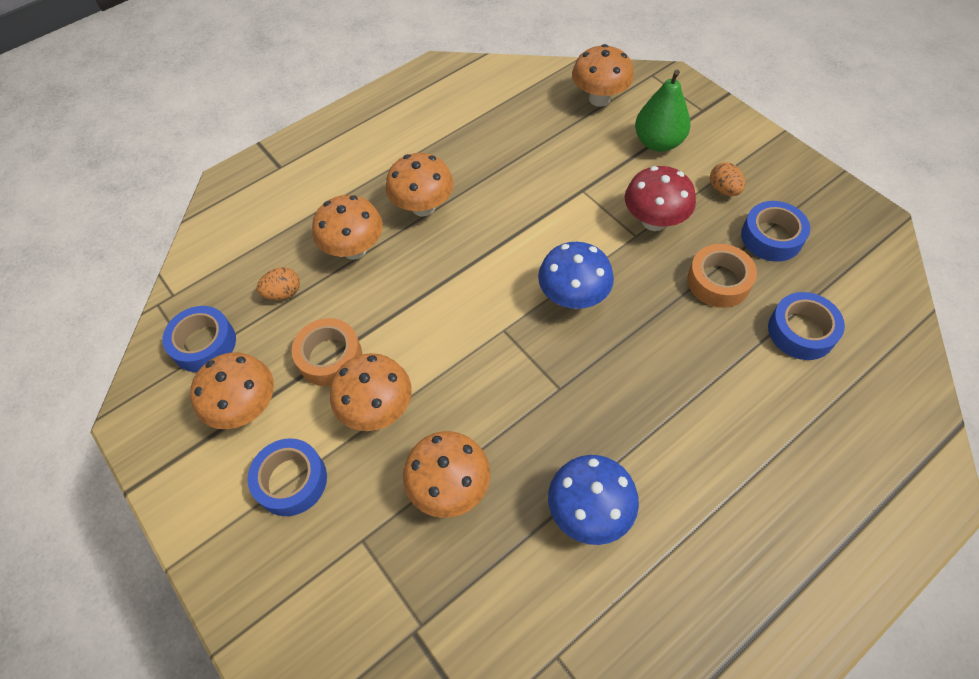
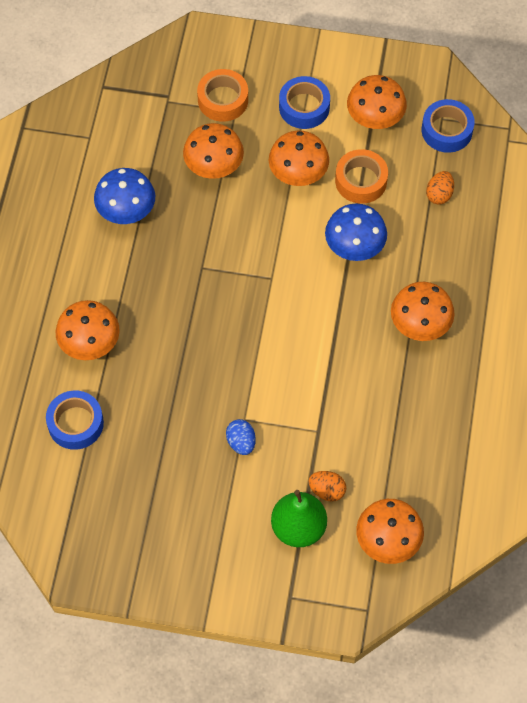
camera: 135 degrees right, 5 degrees up
(354, 249) = (430, 257): orange mushroom -> orange mushroom (90, 344)
(573, 297) = (247, 335): blue mushroom -> blue mushroom (354, 248)
(654, 221) = (241, 442): red mushroom -> blue egg
(718, 281) = (157, 423): orange tape -> orange tape (223, 100)
(723, 190) = (210, 515): orange egg -> orange egg (327, 490)
(771, 237) = (144, 493): blue tape -> none

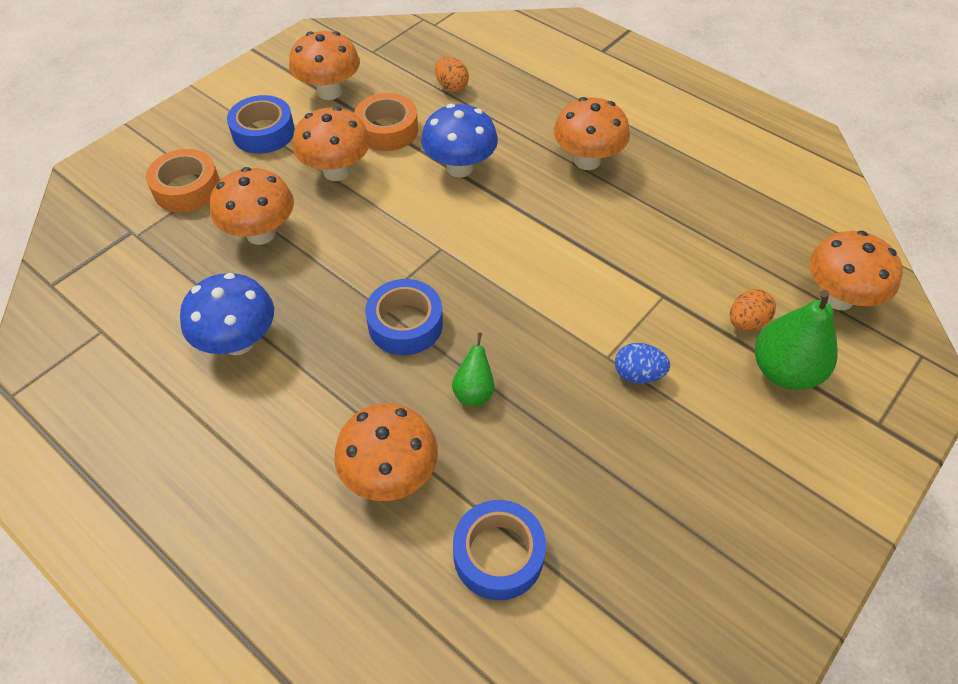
camera: 60 degrees left, 10 degrees down
(170, 357) = (474, 392): none -> green pear
(447, 130) = (388, 53): blue tape -> blue tape (405, 324)

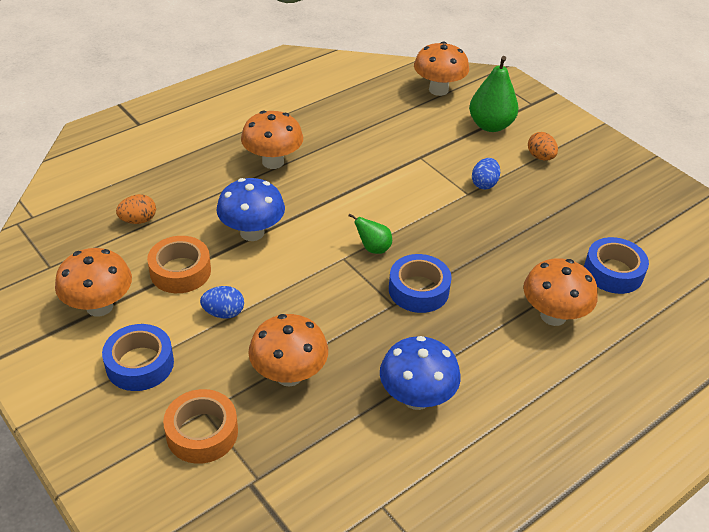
camera: 80 degrees left, 10 degrees down
(336, 171) = (224, 313): orange mushroom -> blue egg
(474, 392) = (488, 262): green pear -> green pear (373, 248)
(746, 322) = (450, 129): orange egg -> orange egg (540, 157)

